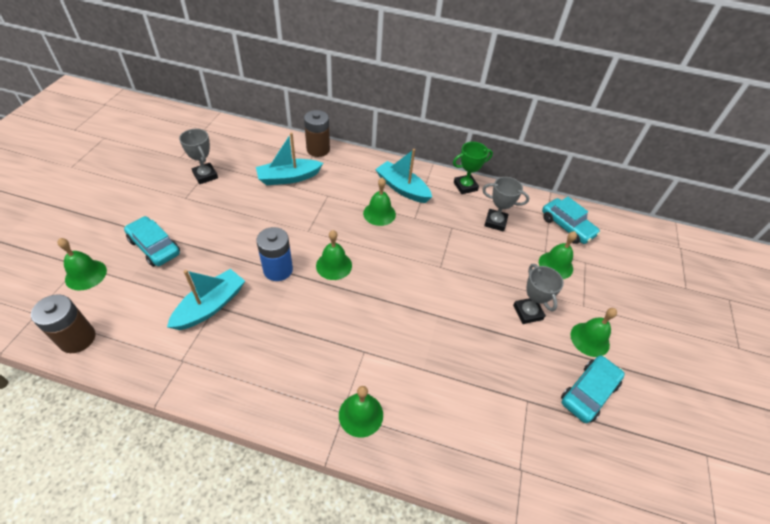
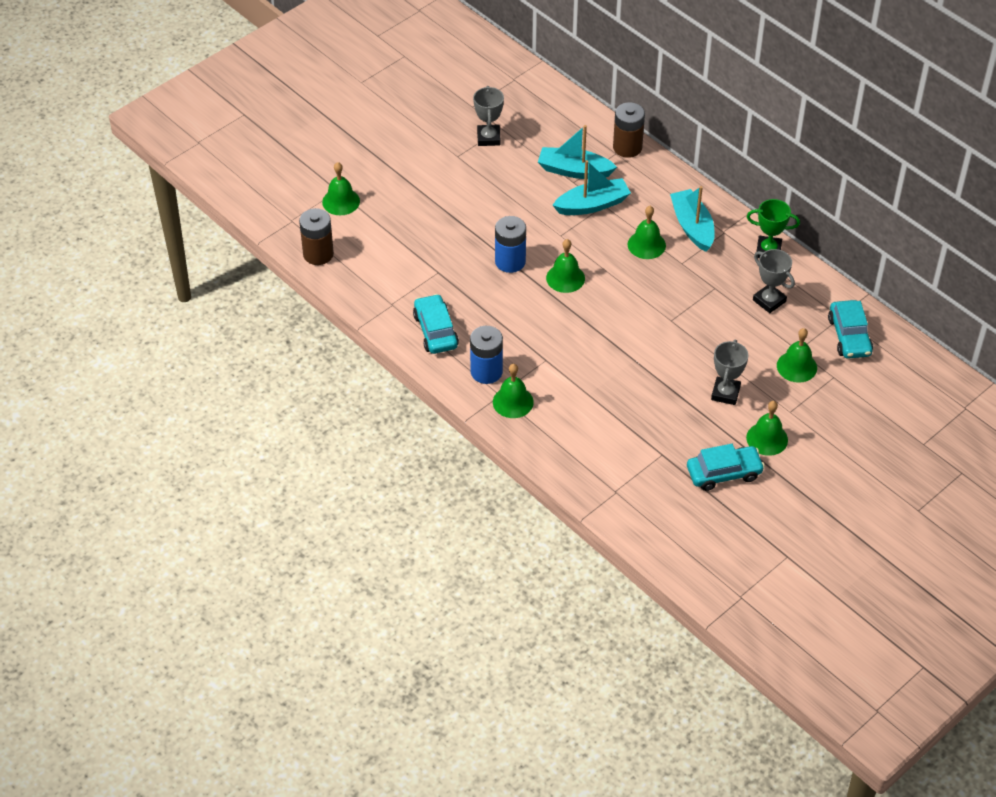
camera: 35 degrees right, 0 degrees up
(154, 247) = (408, 197): turquoise car -> turquoise car (435, 331)
(210, 306) = (434, 270): turquoise boat -> turquoise boat (592, 205)
(316, 392) = (486, 372): none -> blue battery

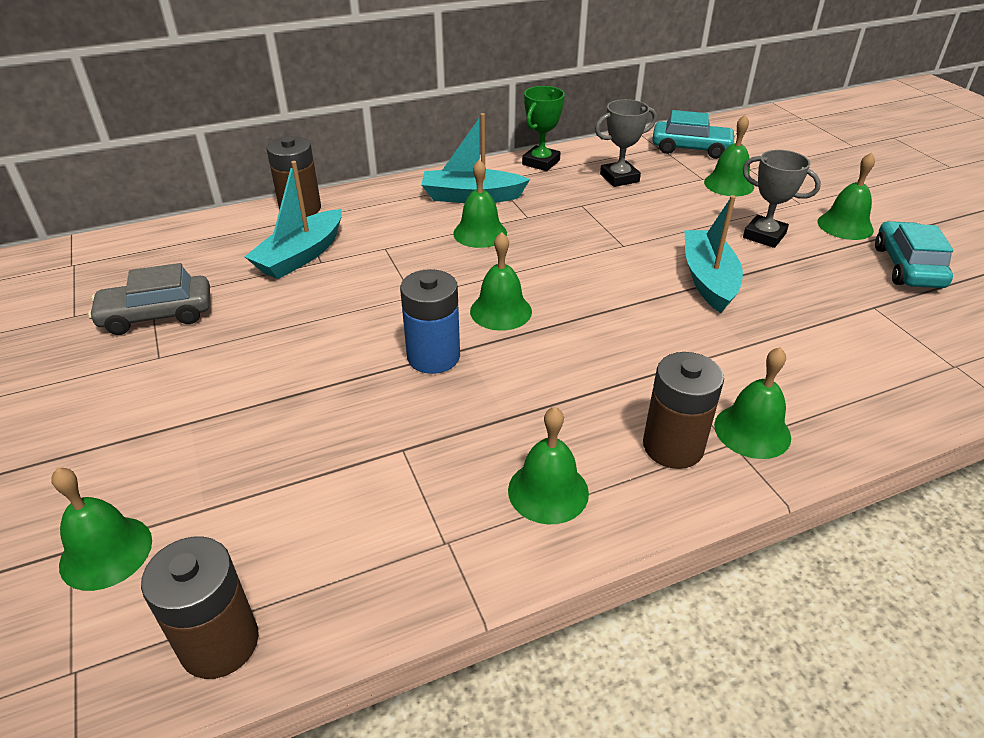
camera: 70 degrees left, 10 degrees down
(435, 331) = (548, 491): turquoise car -> green bell
(486, 372) = (673, 446): blue battery -> brown battery
(488, 138) = (157, 315): grey trophy -> grey car
(592, 205) = (377, 256): turquoise boat -> turquoise boat (708, 280)

